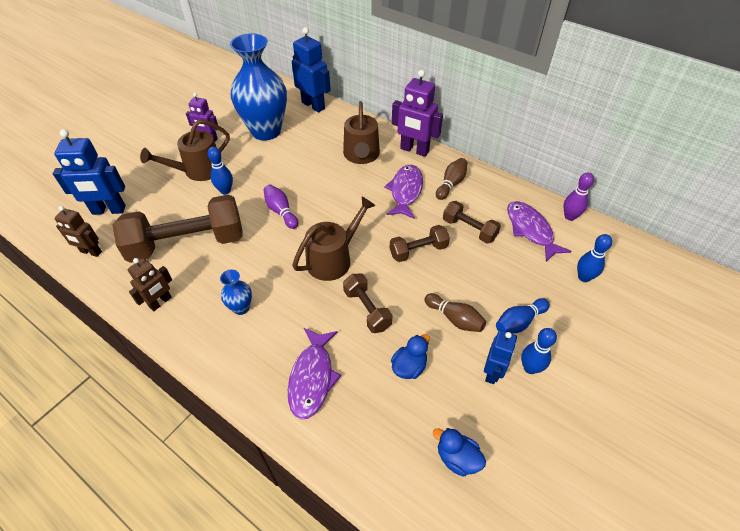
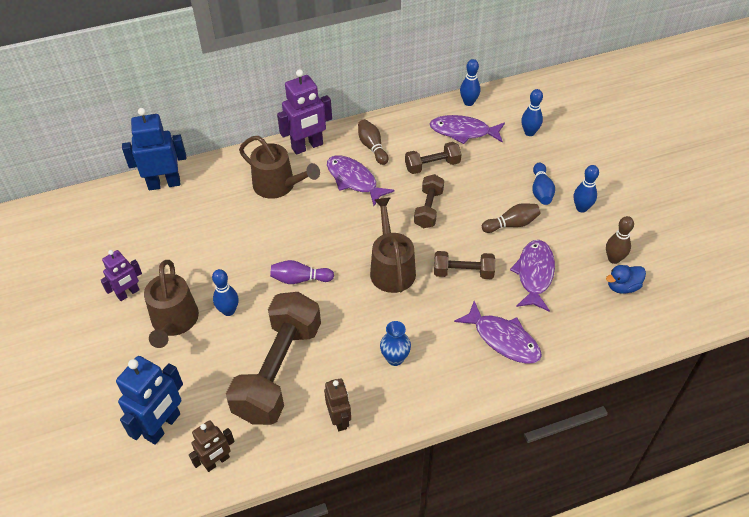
camera: 55 degrees left, 0 degrees up
(266, 131) = (166, 240): blue vase -> none
(409, 366) = (534, 274): blue duck -> purple fish
(488, 431) = (614, 259): none -> brown bowling pin
(492, 372) = (571, 230): blue robot -> none
(569, 216) = (468, 102): purple bowling pin -> blue bowling pin

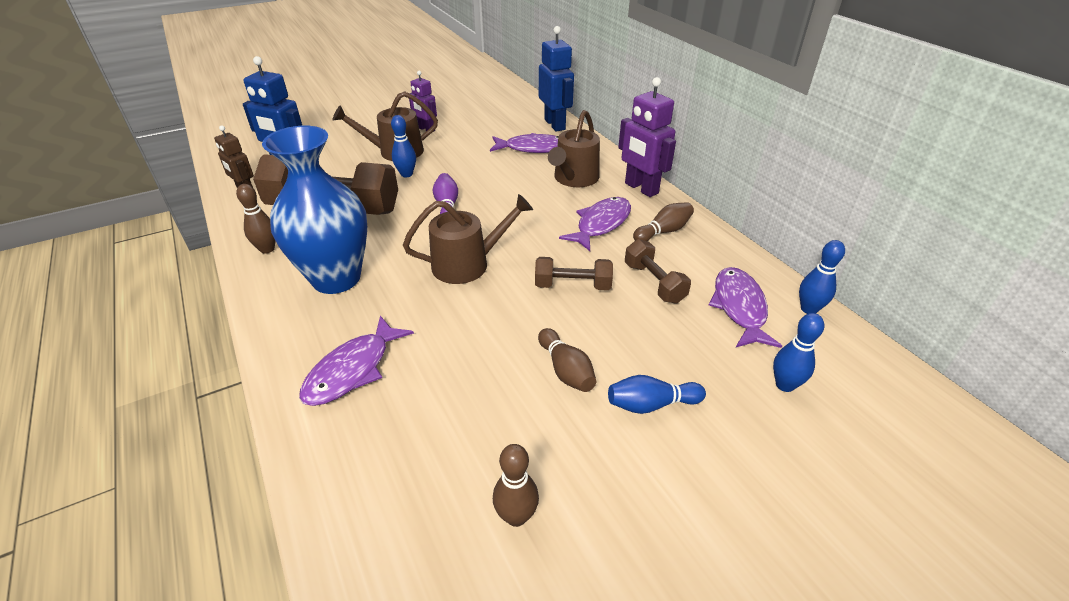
camera: 80 degrees right, 10 degrees down
(339, 419) = (267, 249): brown robot -> brown bowling pin
(395, 358) = (336, 278): blue vase -> blue vase, size x2.42
(463, 272) = (466, 324): brown dumbbell -> none
(534, 274) = (470, 401): purple fish -> purple fish (533, 148)
(581, 208) = (629, 464): blue bowling pin -> none
(622, 287) = (451, 529): blue duck -> none

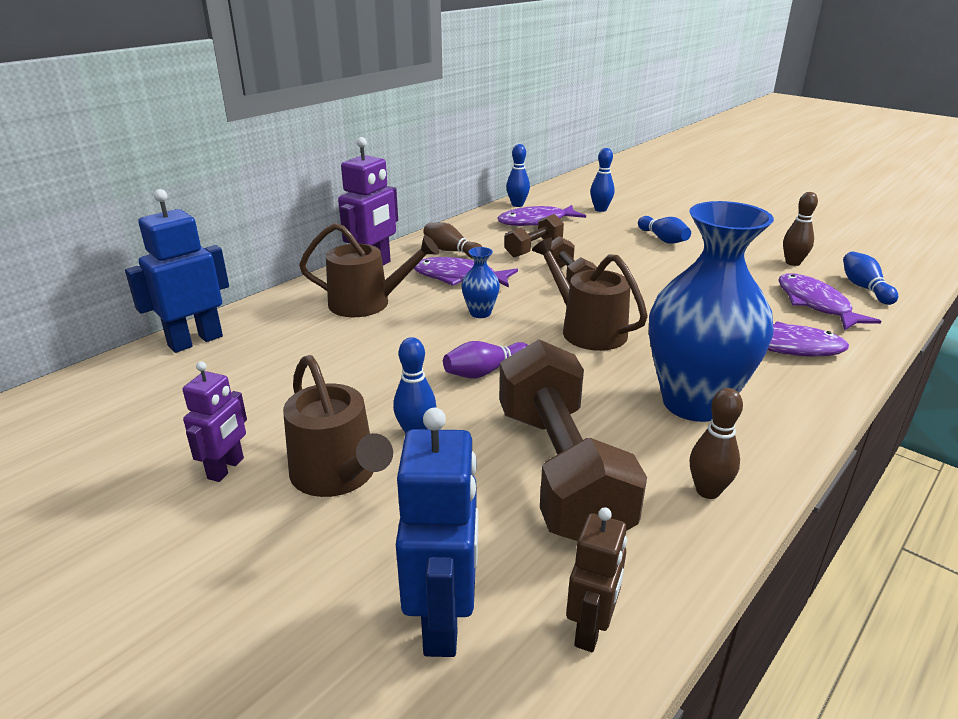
camera: 110 degrees left, 10 degrees down
(399, 551) = (864, 288): none -> blue bowling pin
(529, 221) = (480, 313): none -> blue vase
(533, 148) = (287, 344): purple fish -> purple fish (815, 304)
(566, 370) = (668, 266): brown bowling pin -> none

